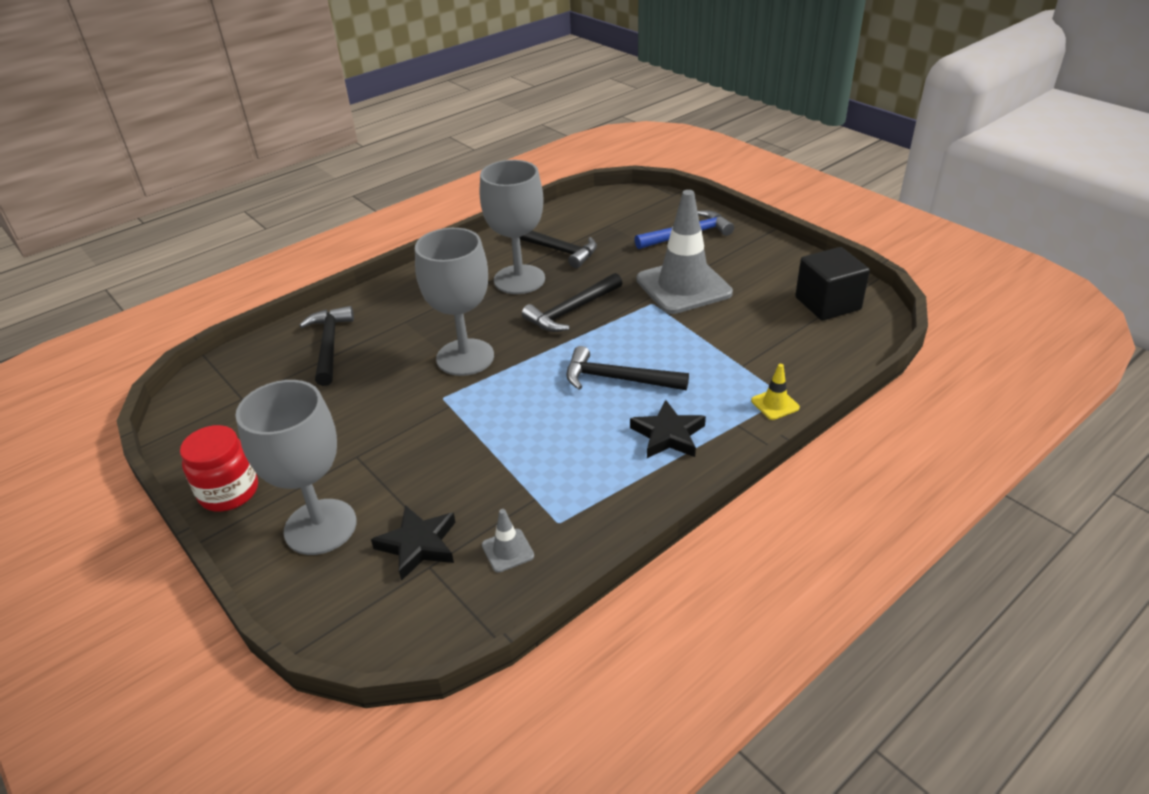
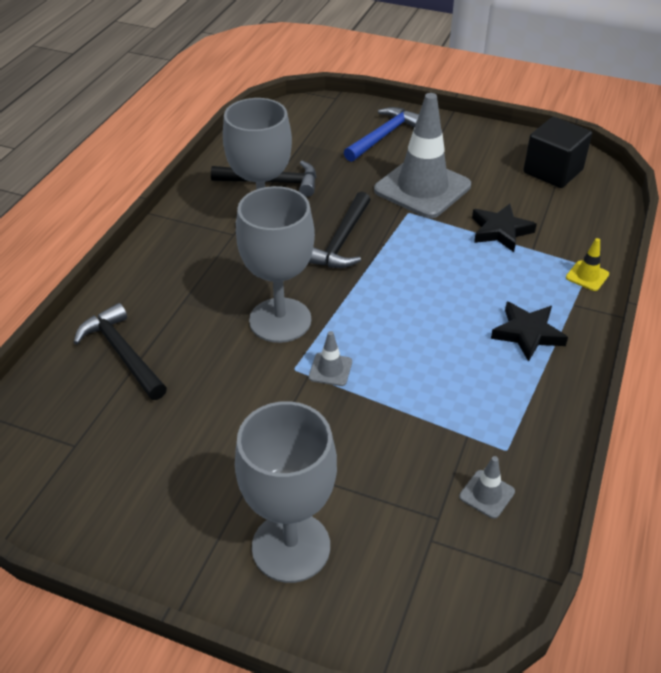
camera: 30 degrees left, 5 degrees up
(229, 492) = (158, 552): red jar -> none
(418, 545) = (403, 524): black star -> black star (500, 231)
(470, 407) = (330, 369): none -> grey traffic cone
(617, 379) = (441, 295): black hammer -> none

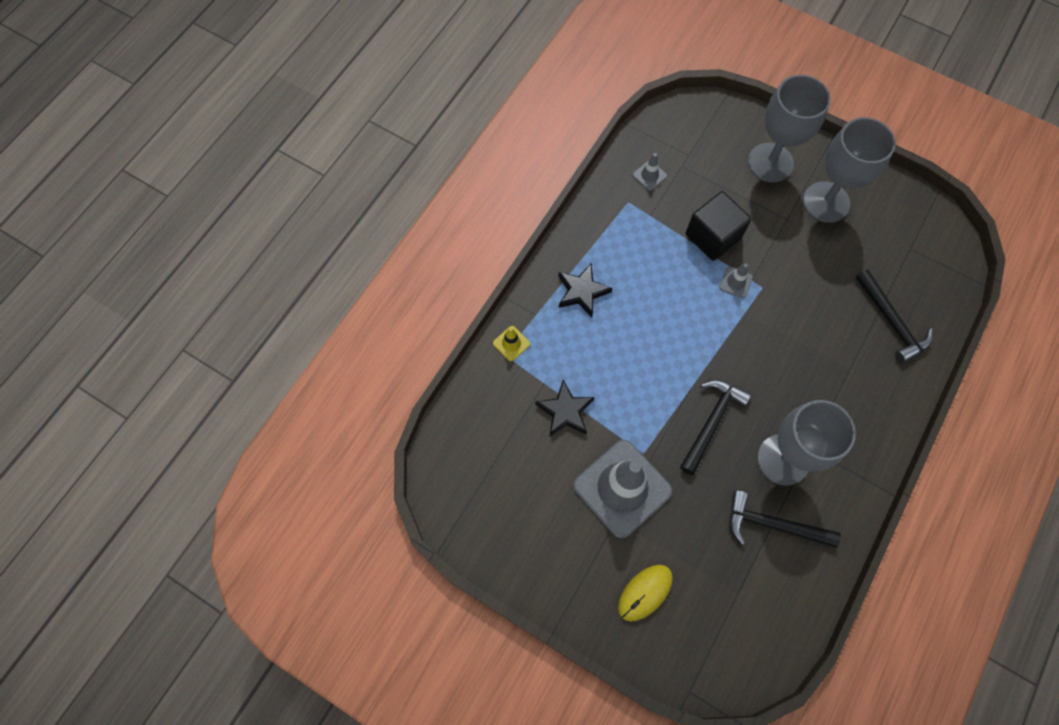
camera: 170 degrees left, 25 degrees up
(280, 320) = (771, 336): grey goblet -> grey goblet (826, 202)
(383, 136) = (645, 592): blue hammer -> yellow mouse
(553, 171) = (482, 493): black cube -> black cube (713, 236)

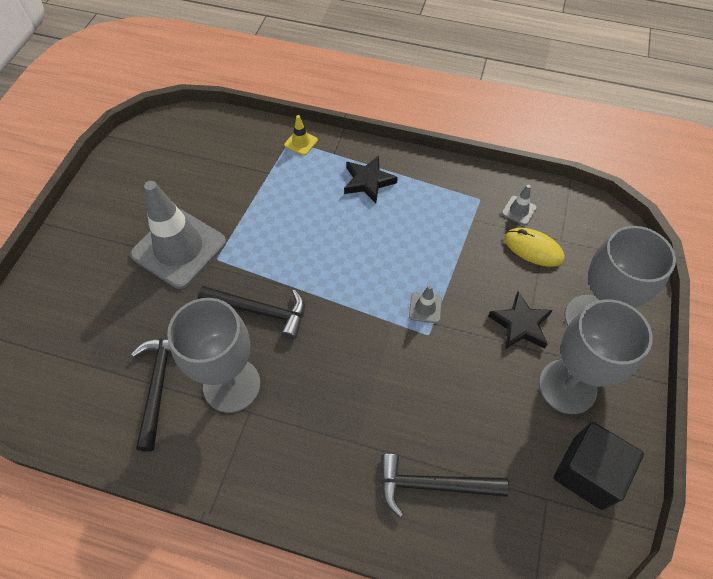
camera: 75 degrees right, 10 degrees down
(565, 411) = (245, 192): black star -> black star (520, 324)
(645, 592) = (81, 284): yellow mouse -> yellow mouse (533, 249)
(713, 236) = (472, 278): black cube -> black cube (587, 472)
(891, 322) = (433, 485): black hammer -> black hammer turned 45 degrees clockwise

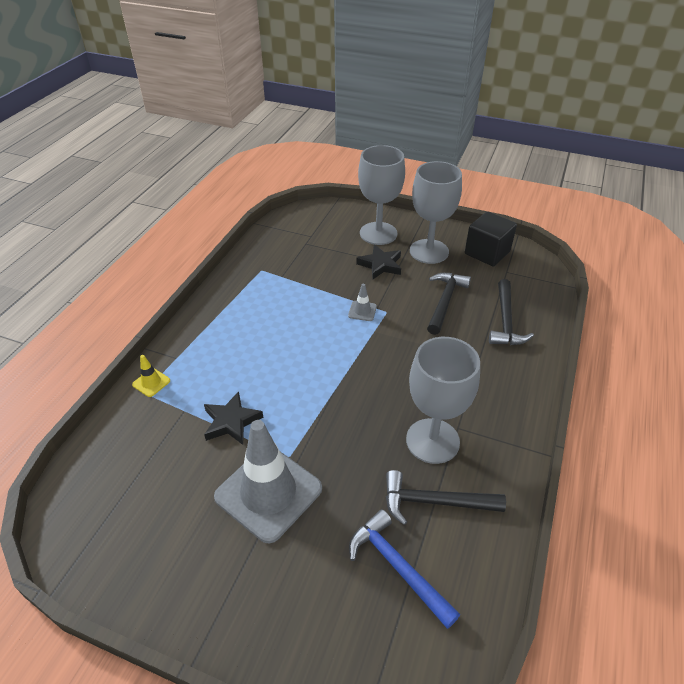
camera: 85 degrees left, 15 degrees down
(97, 353) = (397, 567): none -> blue hammer
(260, 311) = (356, 419): black hammer -> black hammer (445, 301)
(368, 181) = (221, 335): black star -> black star (231, 422)
(518, 210) = (278, 252): grey traffic cone -> none
(533, 249) = (316, 250): yellow mouse -> none

